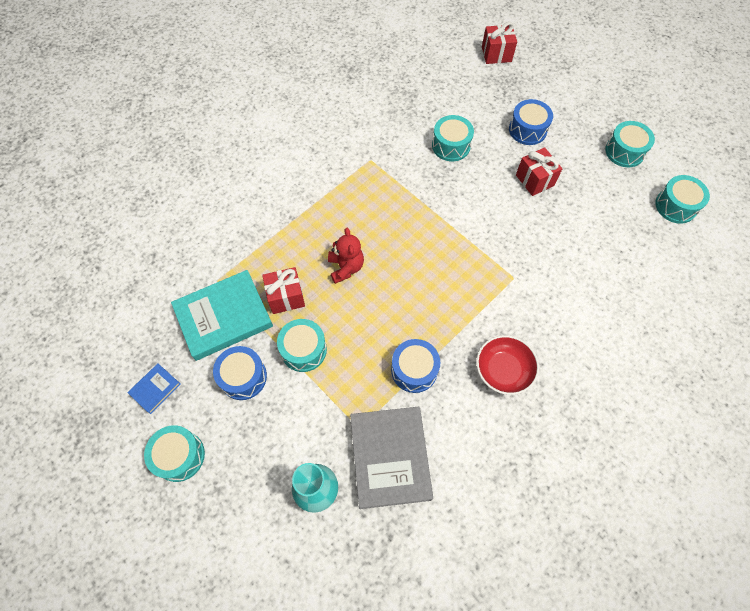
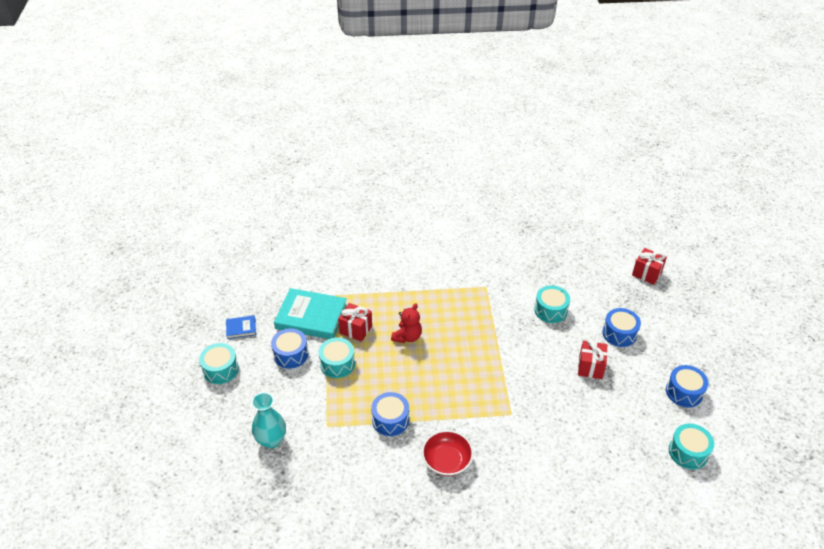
camera: 40 degrees right, 20 degrees down
(390, 457) = (328, 454): grey book -> none
(624, 151) = (684, 392): turquoise drum -> blue drum

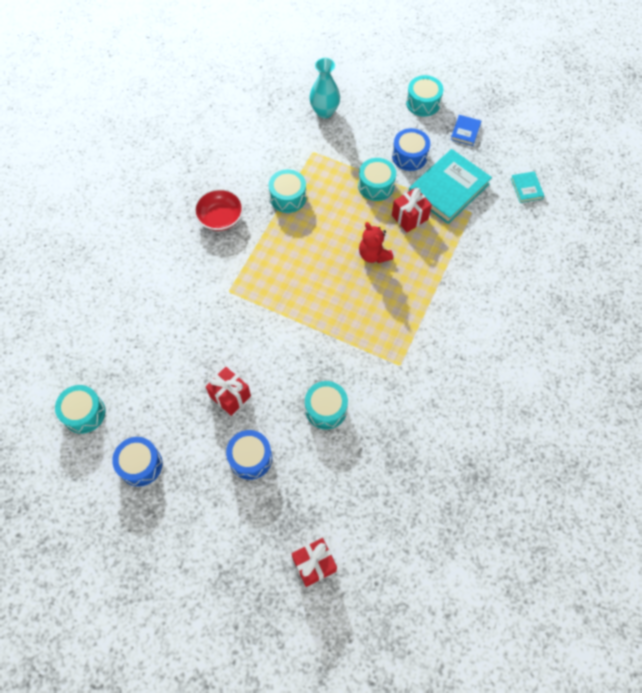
camera: 120 degrees right, 20 degrees up
(282, 273) = (526, 188): none -> turquoise book
(390, 420) = (288, 197): blue drum -> turquoise drum

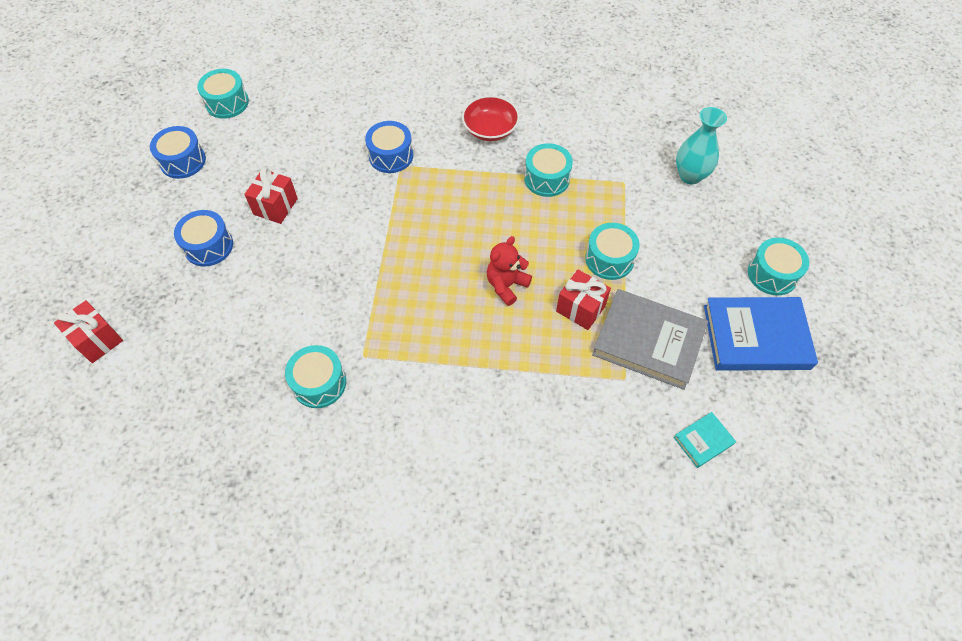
camera: 70 degrees right, 5 degrees down
(326, 409) = (283, 297): turquoise drum -> turquoise drum (319, 383)
(409, 156) = (675, 282): blue drum -> blue drum (391, 156)
(448, 189) = (648, 341): turquoise book -> grey book
(465, 132) = (756, 337): blue book -> blue book, size x2.15

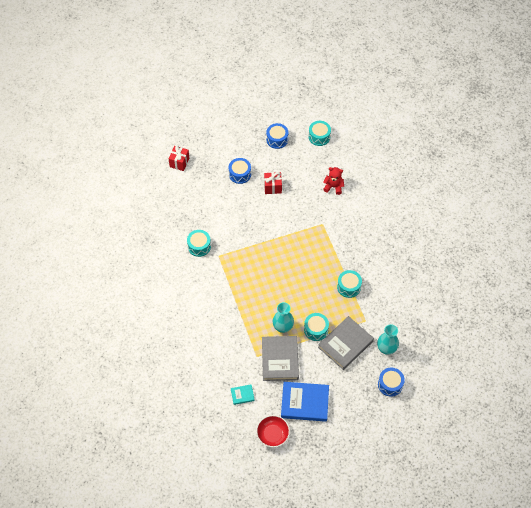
camera: 65 degrees right, 0 degrees up
(391, 156) = (326, 217): blue drum -> blue drum (390, 384)
(490, 129) = (366, 251): red bowl -> red bowl (272, 434)
(506, 285) = (279, 294): red teddy bear -> red teddy bear (333, 187)
(580, 308) = (283, 327): red gift -> turquoise vase
(658, 227) = (345, 344): none -> grey book
(703, 441) = (242, 395): turquoise book -> turquoise book turned 45 degrees counterclockwise
(756, 337) = (304, 403): blue book -> blue book turned 60 degrees counterclockwise
(772, 274) = (344, 401): turquoise drum -> none

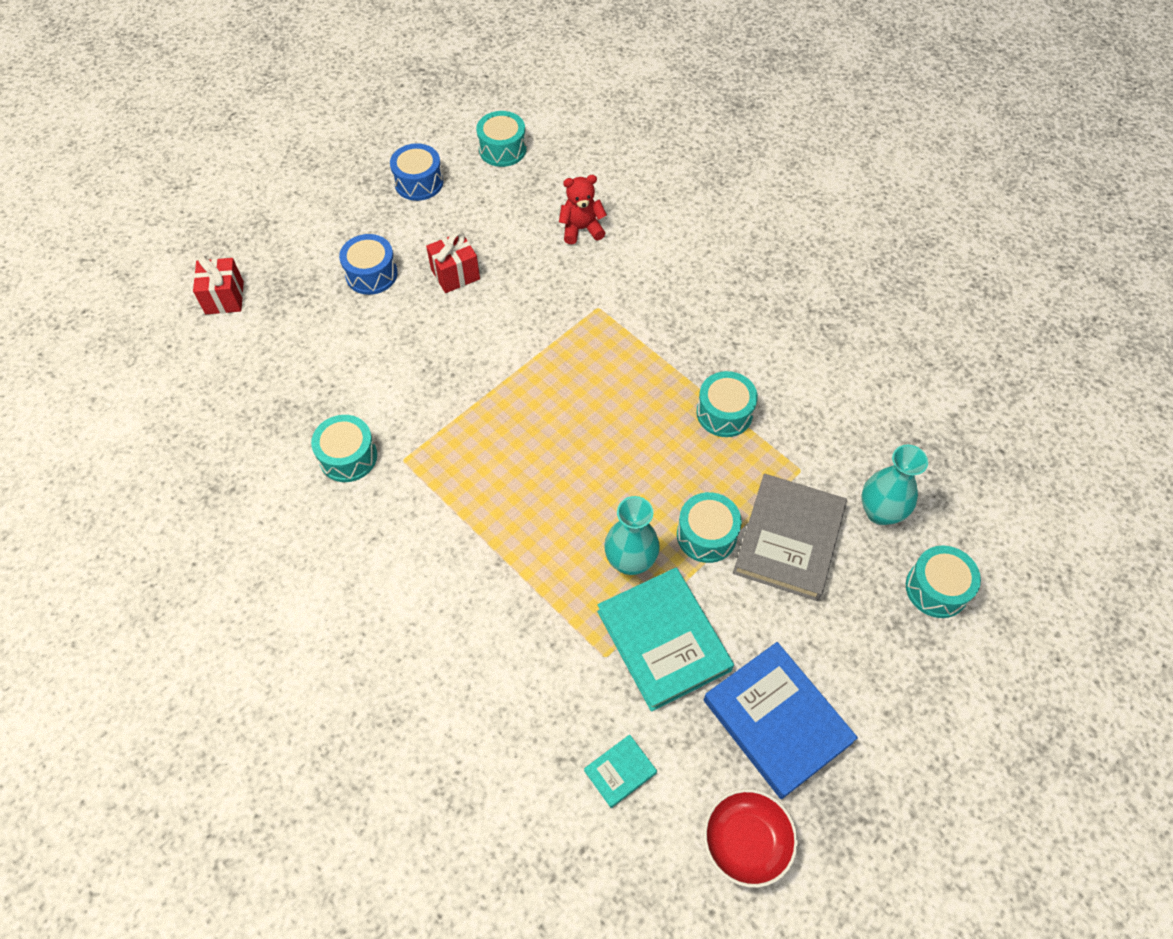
camera: 25 degrees left, 0 degrees up
(280, 359) = (663, 640): grey book -> turquoise book
(304, 403) = (777, 721): blue book -> blue book turned 75 degrees clockwise
(390, 384) = (936, 588): blue drum -> turquoise drum

